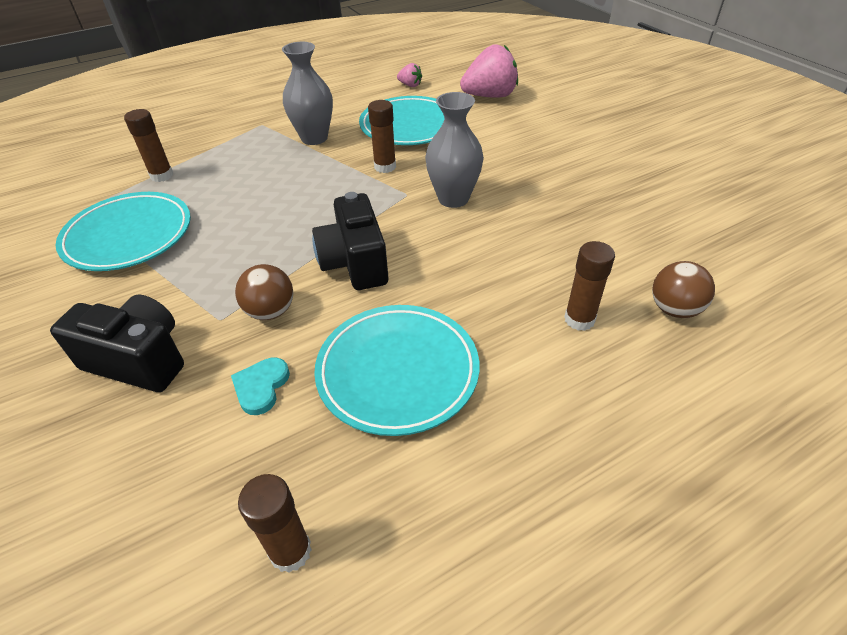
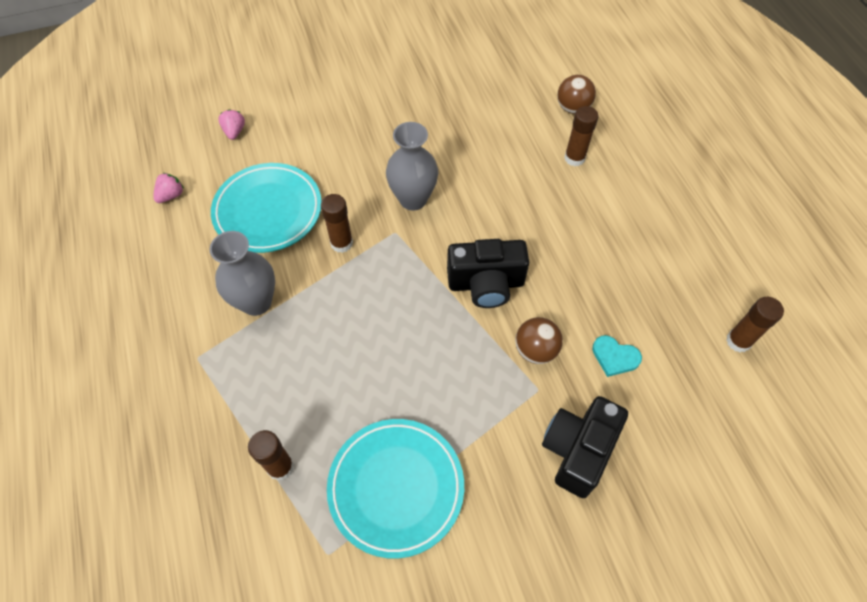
camera: 80 degrees left, 15 degrees up
(397, 371) = (609, 269): turquoise plate -> none
(490, 96) = (234, 131): pink strawberry -> pink strawberry, size x0.47

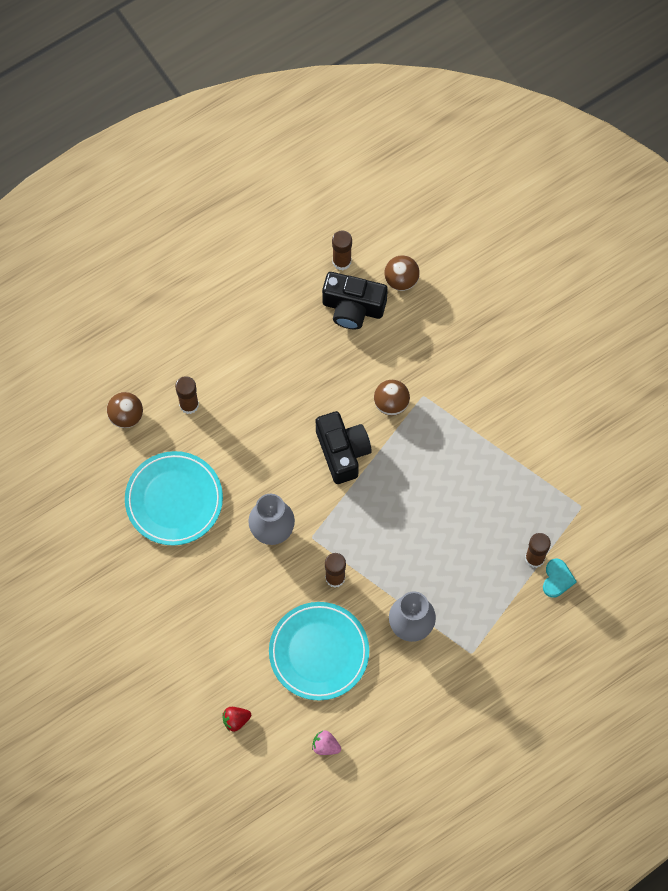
camera: 105 degrees left, 10 degrees up
(234, 131) = (236, 720): pink strawberry -> red strawberry
(396, 487) = (524, 475): turquoise plate -> turquoise plate (174, 500)
(577, 450) = (461, 361): black camera -> black camera (353, 308)
(614, 357) = (380, 346): turquoise heart -> turquoise heart (557, 579)
(707, 405) = (401, 280): none -> brown ball

